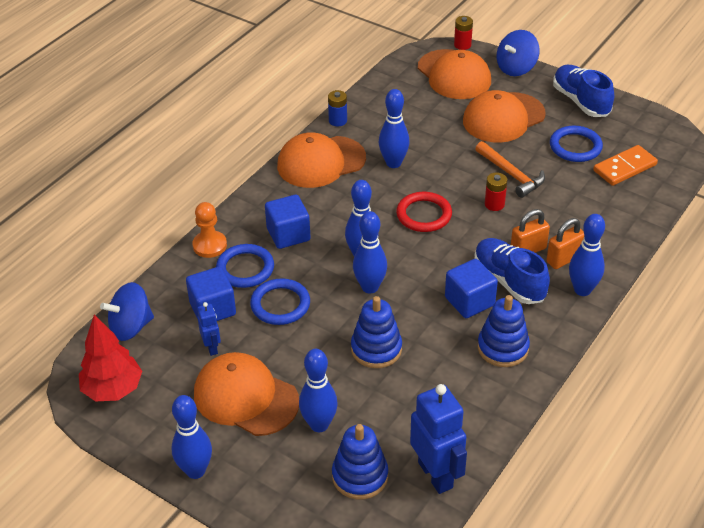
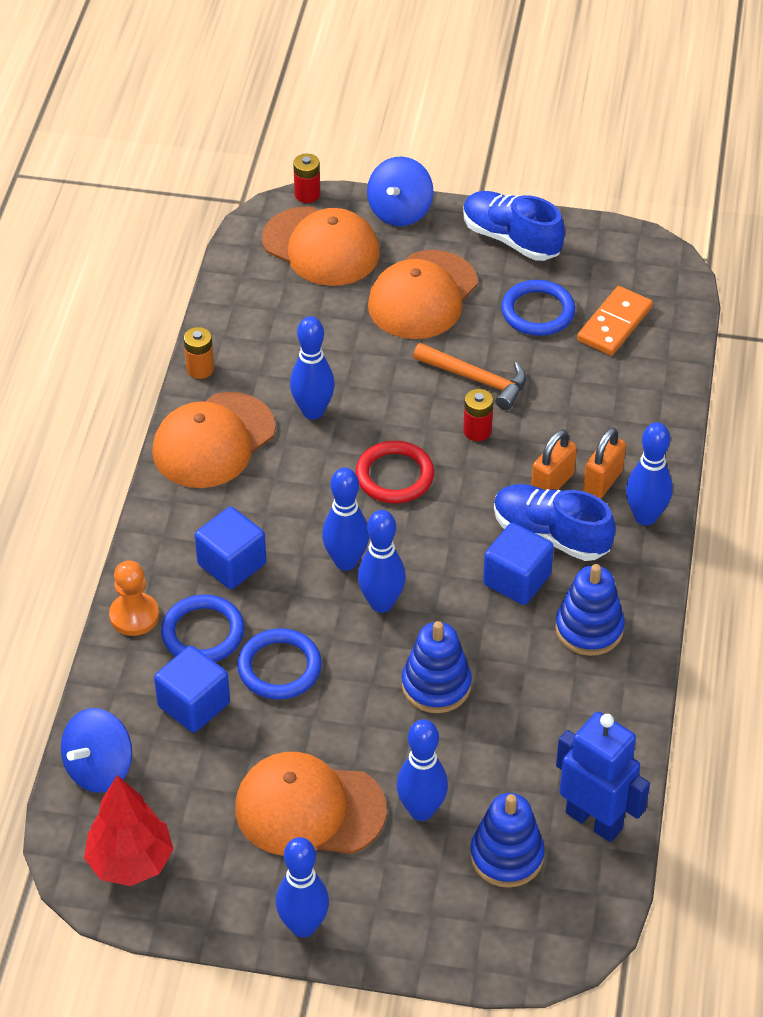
camera: 25 degrees left, 5 degrees up
(212, 347) = (225, 758): blue robot -> none
(338, 121) = (200, 369): blue battery -> orange battery

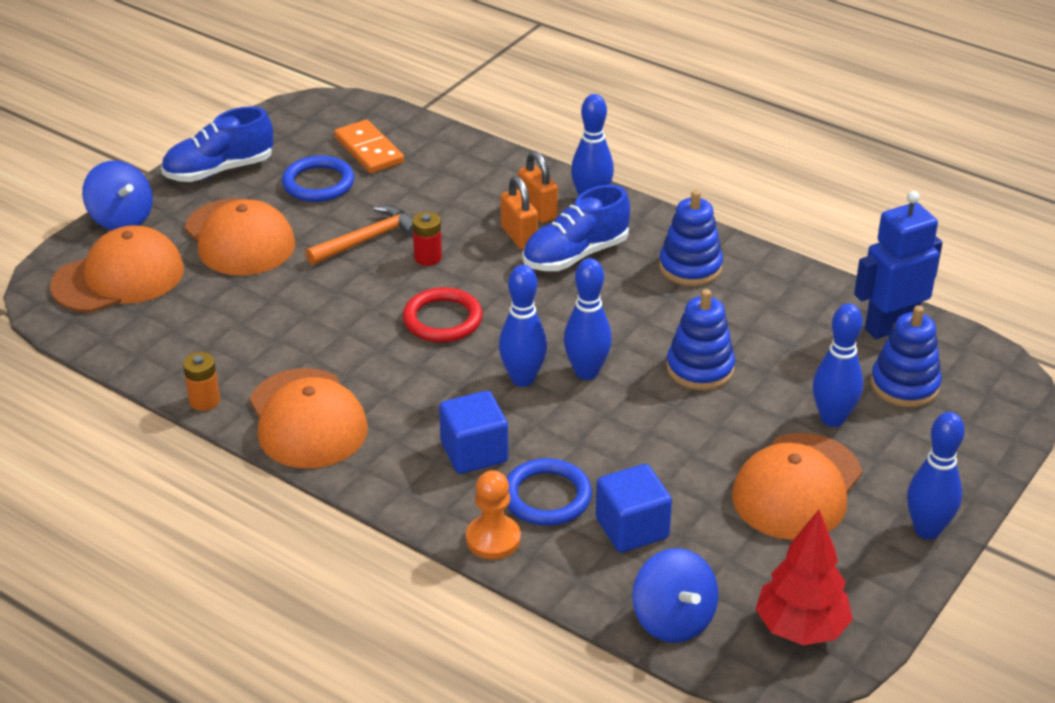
camera: 65 degrees left, 10 degrees down
(279, 667) = (621, 458): blue ring -> none
(307, 194) = (41, 265): red battery -> none
(313, 411) = (323, 344): blue bowling pin -> none
(517, 580) = (612, 288): blue cube -> none

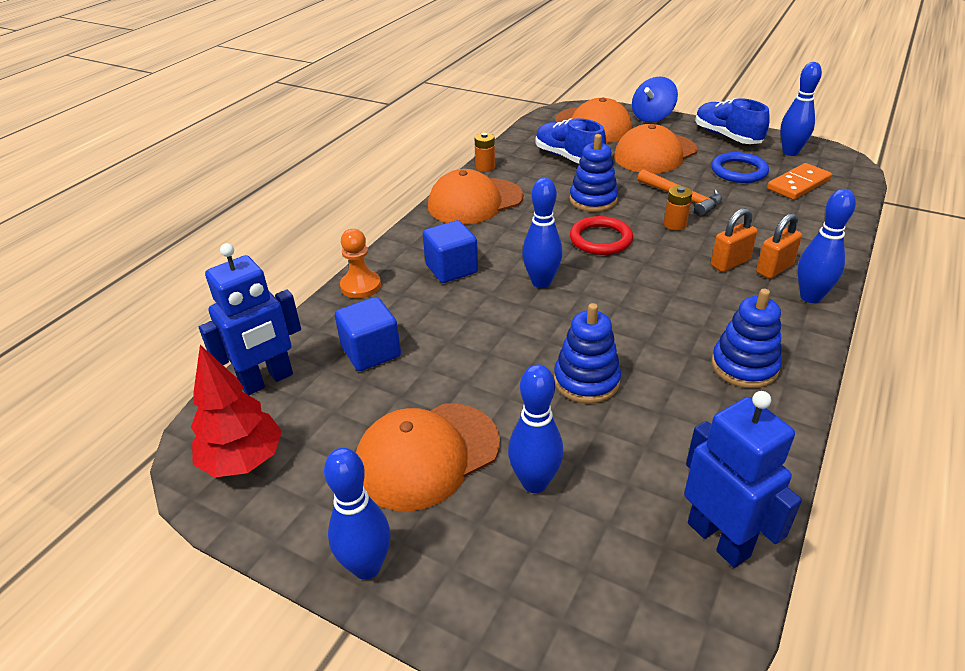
camera: 85 degrees right, 0 degrees up
(428, 257) = (675, 224): red battery -> orange battery
(547, 496) = (406, 306): blue ring -> none
(575, 255) = (721, 294): blue shoe -> blue shoe (568, 157)
(586, 372) = (559, 313): blue bowling pin -> blue bowling pin (790, 152)
(673, 620) = (267, 381): blue spinning top -> blue robot
(797, 487) = (427, 455): orange cap -> orange cap turned 60 degrees counterclockwise
(904, 385) = (610, 551): blue stacking toy -> blue stacking toy (593, 200)

